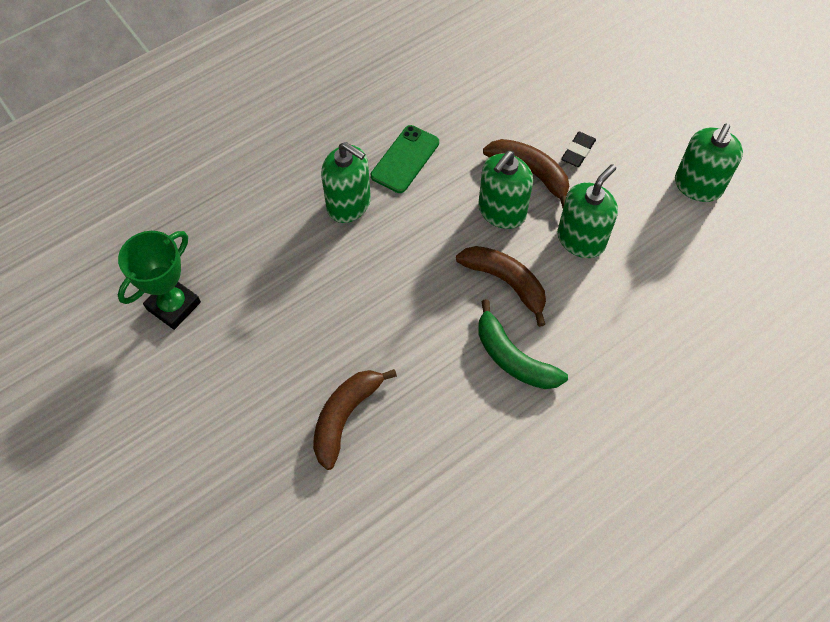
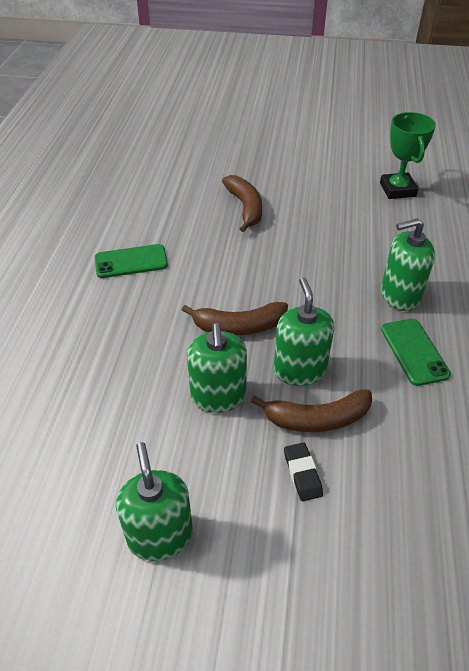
camera: 135 degrees right, 15 degrees down
(513, 358) = (185, 290): green banana -> none
(531, 438) = (131, 261): none -> green phone

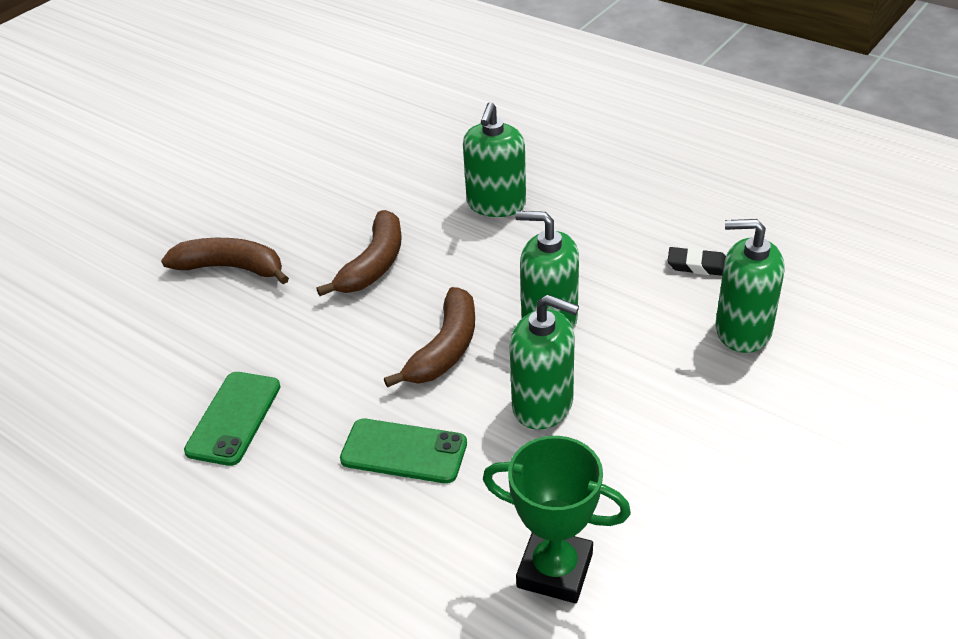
camera: 60 degrees left, 5 degrees down
(160, 536) = (710, 518): green soap dispenser -> green soap dispenser (742, 330)
(302, 473) = (688, 372): black eraser -> black eraser (698, 266)
(317, 419) = (625, 334): brown banana -> brown banana (374, 264)
(397, 190) = (326, 133): green trophy -> green trophy (555, 570)
(414, 351) = (581, 228): green phone -> green phone (404, 452)

